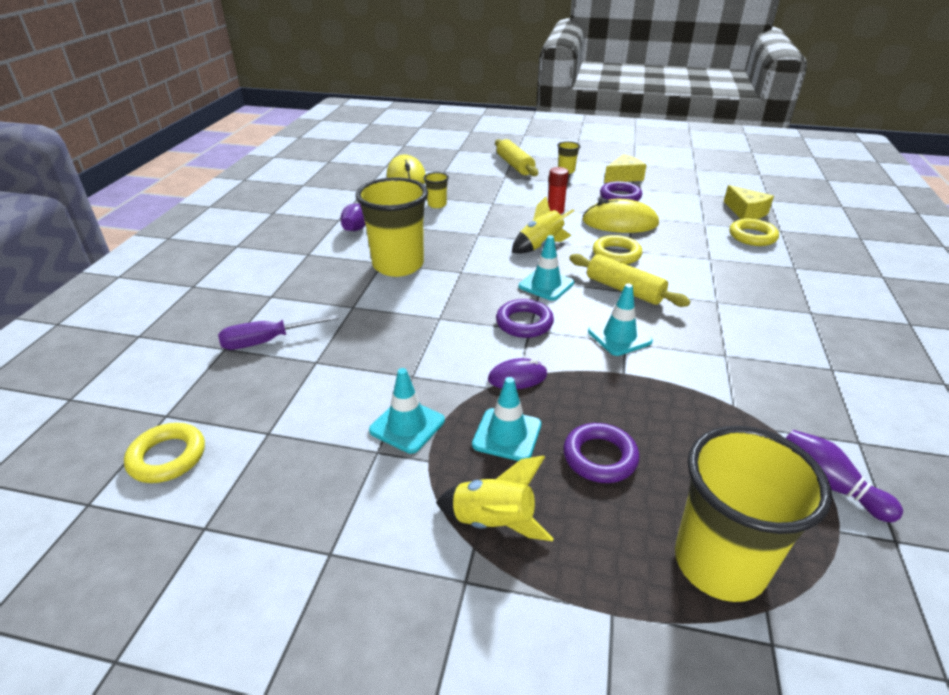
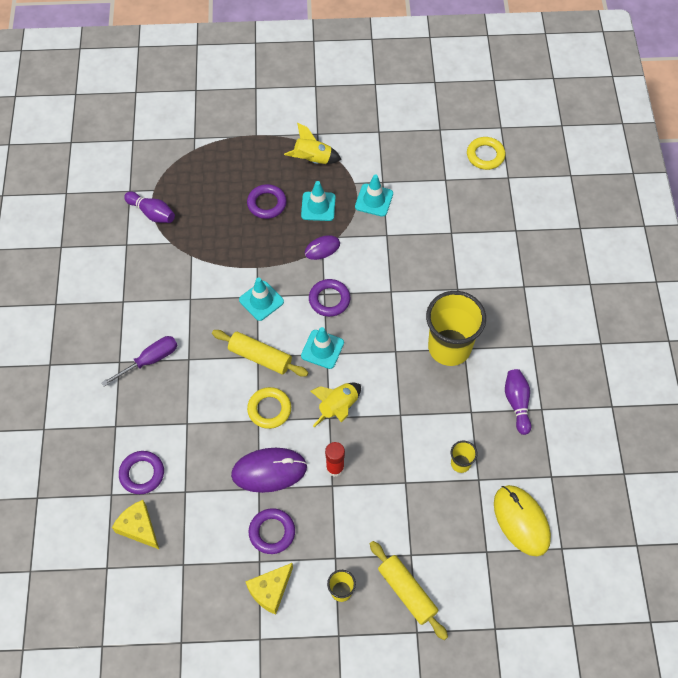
camera: 165 degrees right, 25 degrees up
(266, 341) = (494, 242): purple screwdriver -> purple screwdriver (150, 360)
(620, 222) = (269, 471): yellow mouse -> purple mouse
(719, 563) = (211, 163): yellow cup -> none
(752, 236) = (142, 474): yellow ring -> purple ring

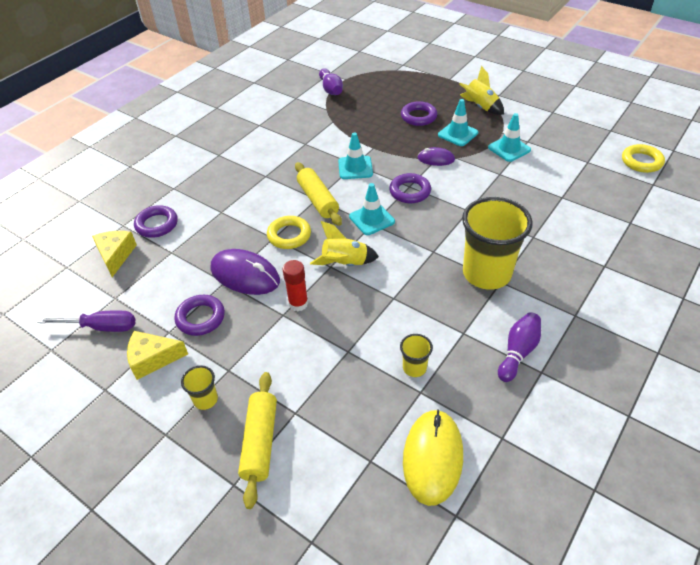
camera: 40 degrees right, 15 degrees down
(150, 360) = (239, 164): purple screwdriver -> purple screwdriver (102, 327)

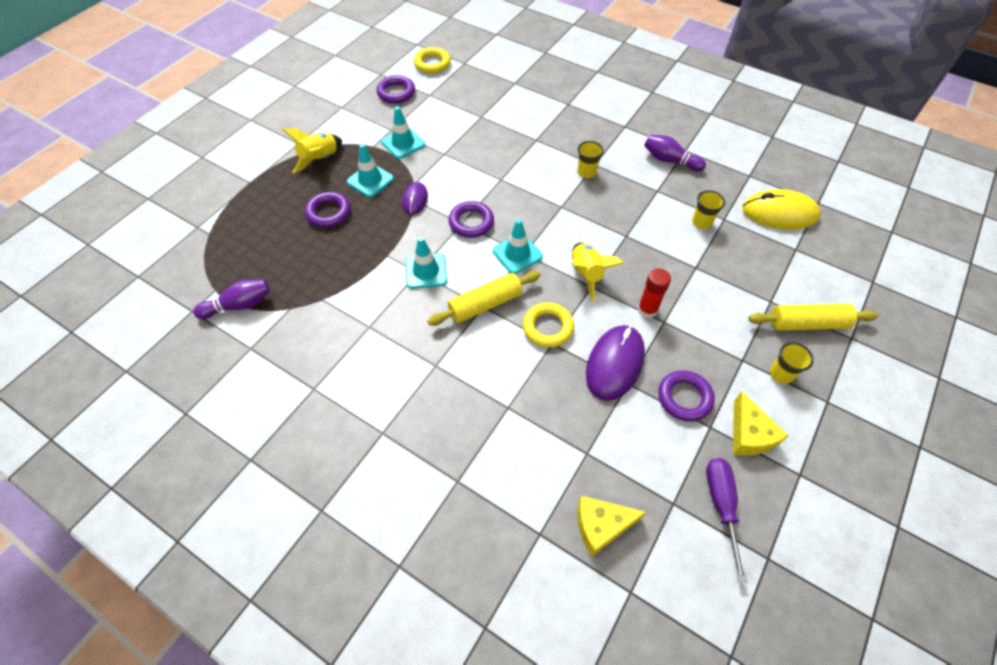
camera: 95 degrees left, 10 degrees up
(157, 224) = (537, 485): purple ring -> purple ring (396, 93)
(486, 274) = (586, 172): yellow cup -> yellow cup, size x0.44

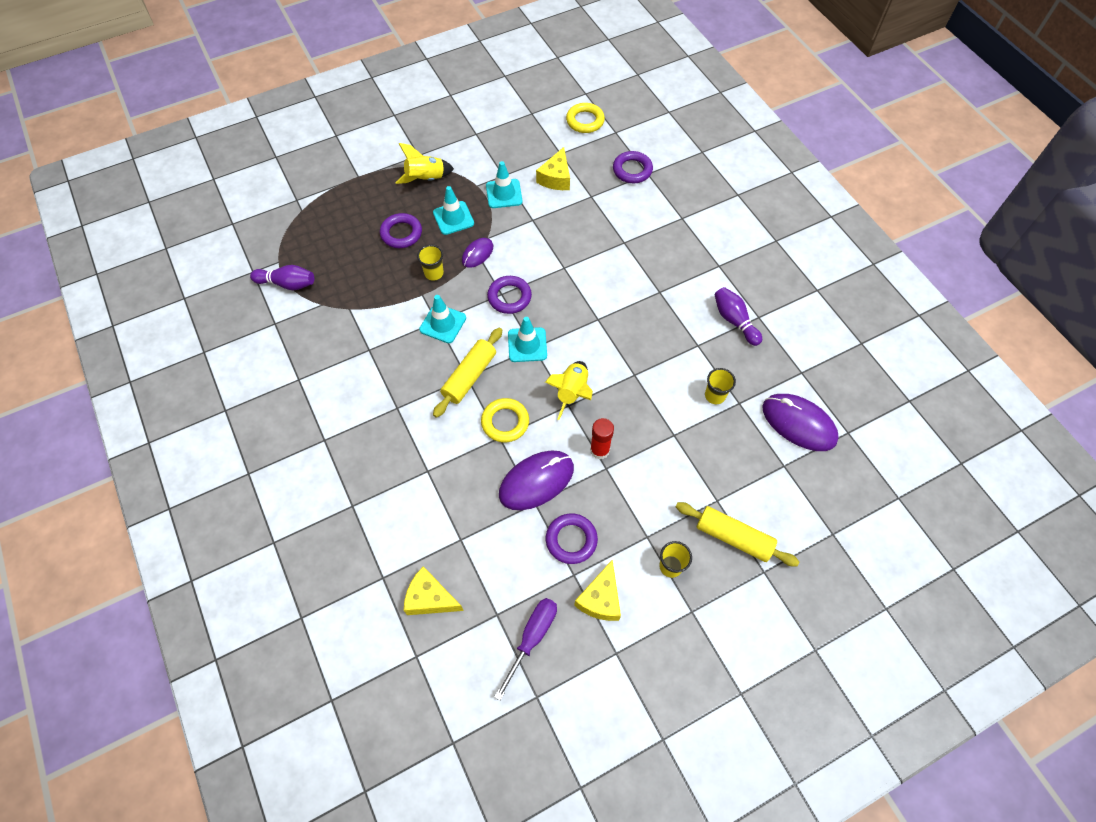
camera: 30 degrees right, 5 degrees up
(396, 93) = (532, 139): purple ring -> purple ring (632, 170)
(440, 114) = (556, 178): none -> yellow cheese
(485, 304) = (469, 377): yellow rolling pin -> yellow rolling pin turned 60 degrees counterclockwise
(586, 172) = (646, 296): yellow cup -> yellow cup (434, 273)
(779, 213) = (798, 423): yellow mouse -> purple mouse

